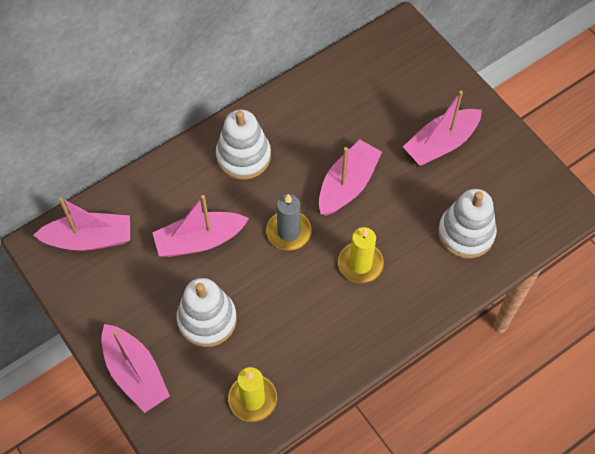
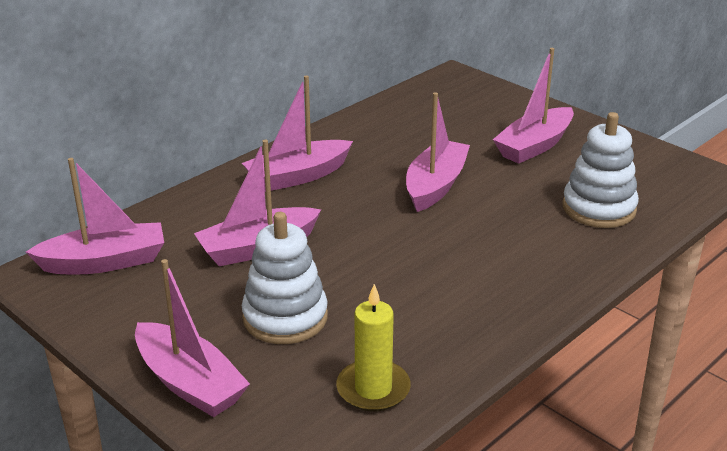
camera: 10 degrees left, 30 degrees down
(243, 156) = (298, 176): white stacking toy -> pink boat
(288, 232) = (374, 229): grey candle -> none
(360, 264) = (477, 246): yellow candle -> none

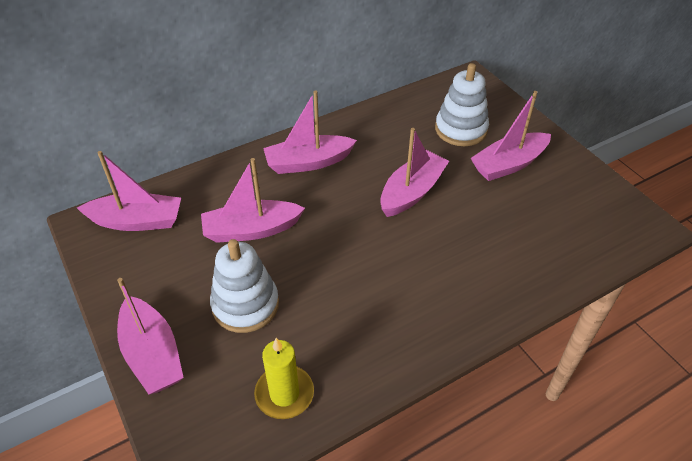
camera: 15 degrees right, 15 degrees up
(599, 208) = (538, 242): white stacking toy -> white stacking toy (461, 129)

